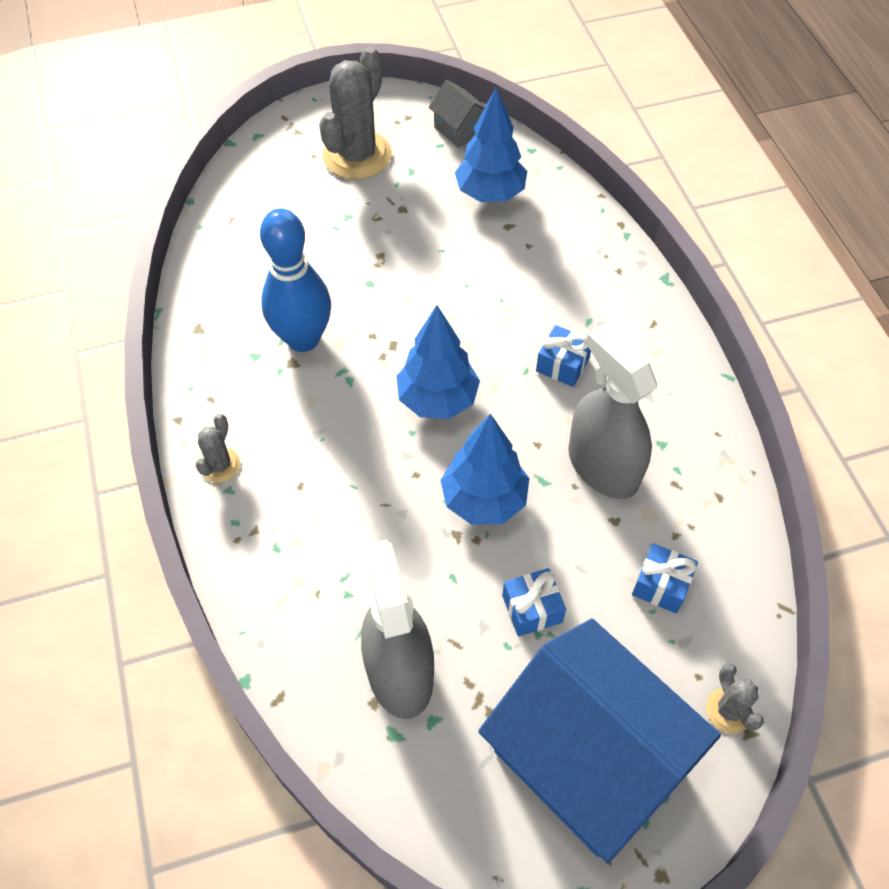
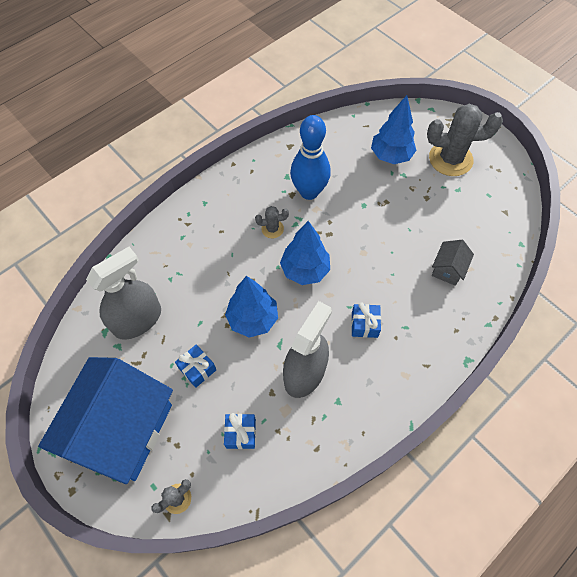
camera: 65 degrees right, 5 degrees up
(220, 465) = (216, 193): grey cactus -> grey cactus (272, 229)
(459, 130) = (508, 199): grey house -> grey house (448, 269)
(490, 194) = (469, 236): blue tree -> blue tree (390, 156)

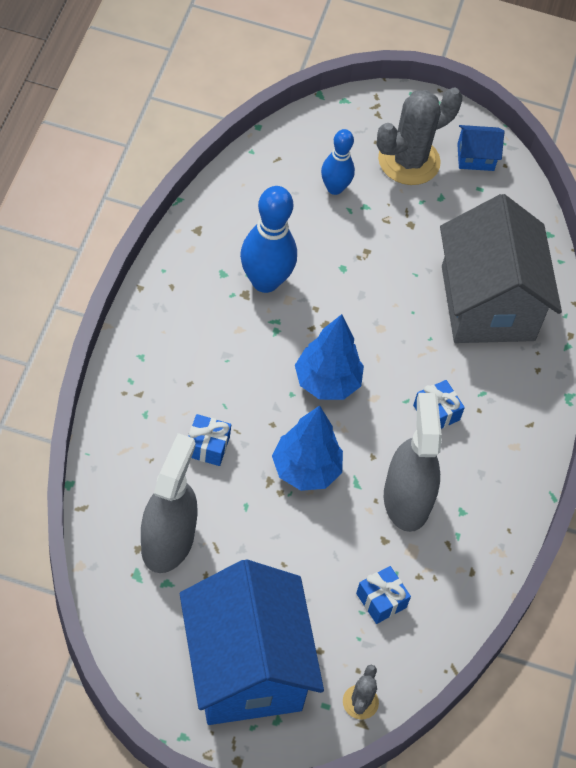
camera: 40 degrees left, 5 degrees down
(197, 369) = (282, 559): blue gift -> blue gift (207, 446)
(272, 229) = (252, 350): grey cactus -> none
(390, 156) = (334, 188): blue tree -> blue bowling pin
(448, 269) = (488, 303): grey house -> grey house, size x2.45
(498, 174) = (475, 157): none -> blue house

